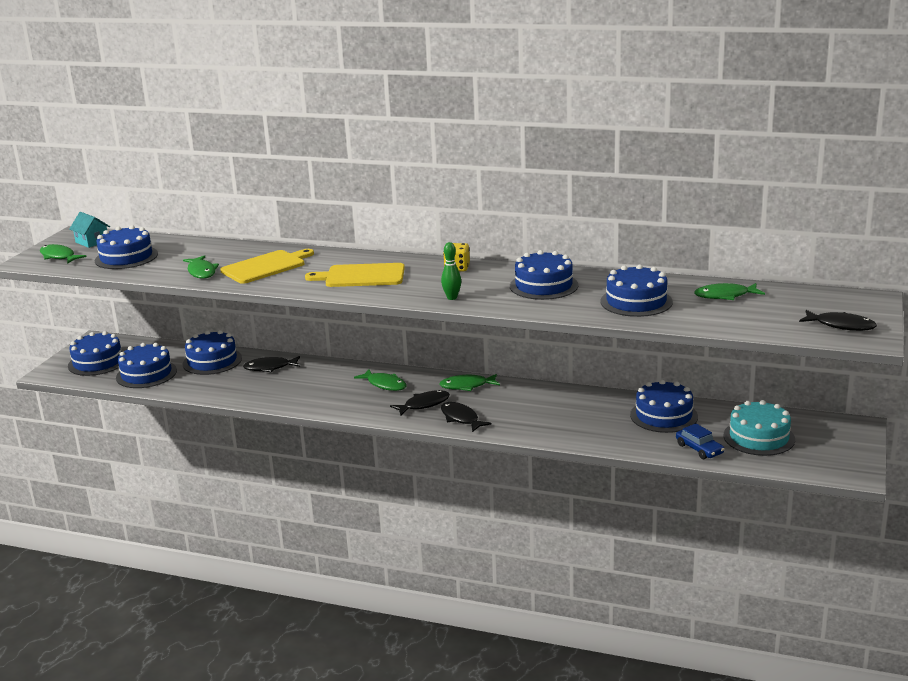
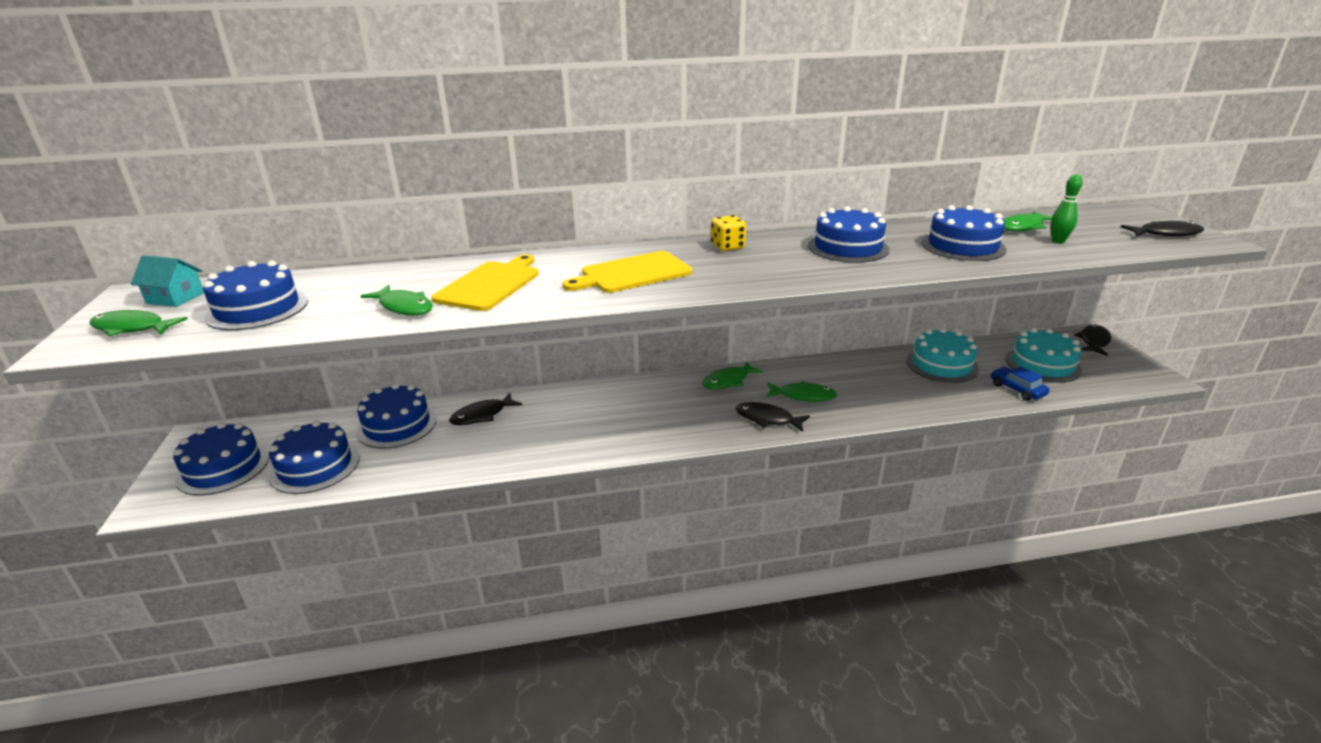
camera: 30 degrees left, 5 degrees up
(385, 384) = (641, 401): green fish -> green fish (803, 396)
(424, 404) = (710, 413): black fish -> black fish (1093, 341)
(452, 298) = (777, 277): green bowling pin -> green bowling pin (1058, 241)
(664, 415) = (942, 365): blue cake -> turquoise cake
(699, 449) = (1017, 389): blue car -> blue car turned 150 degrees counterclockwise

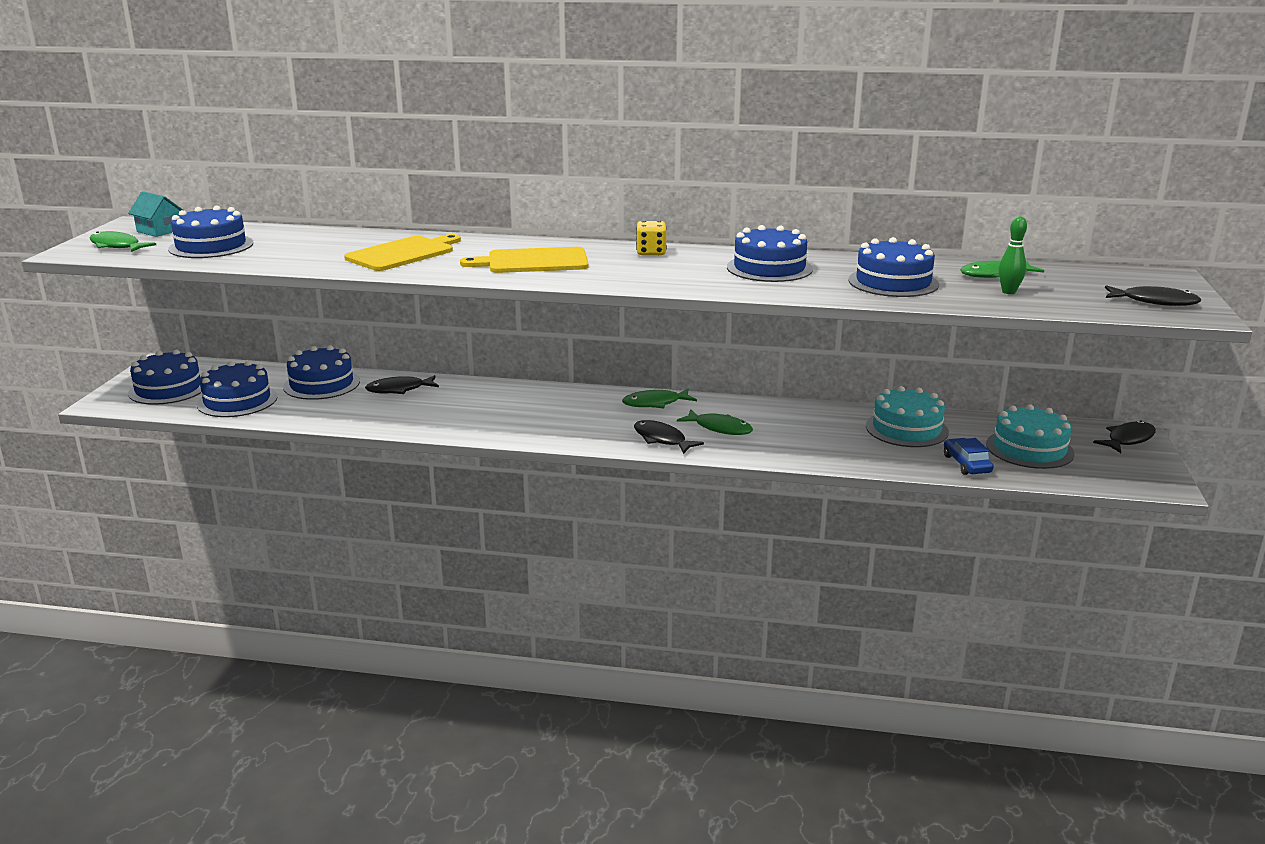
camera: 20 degrees right, 5 degrees down
(404, 307) = (319, 260): green fish -> none

